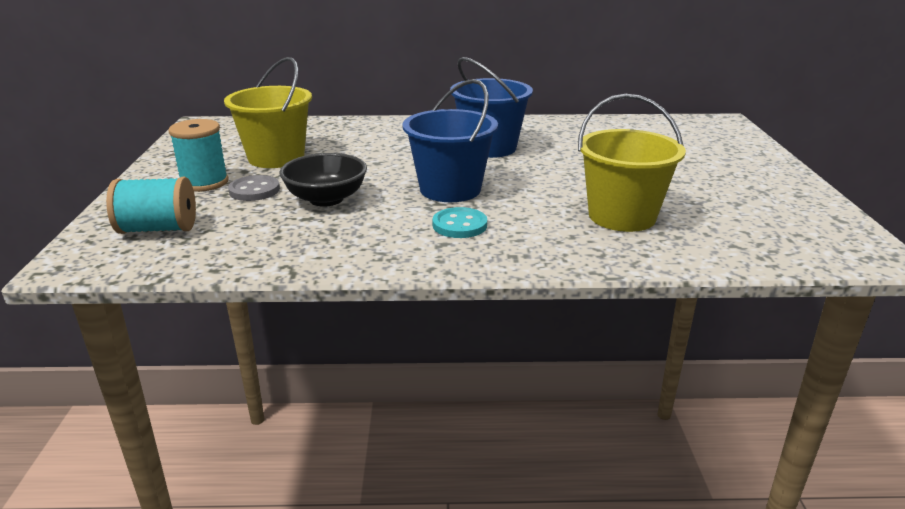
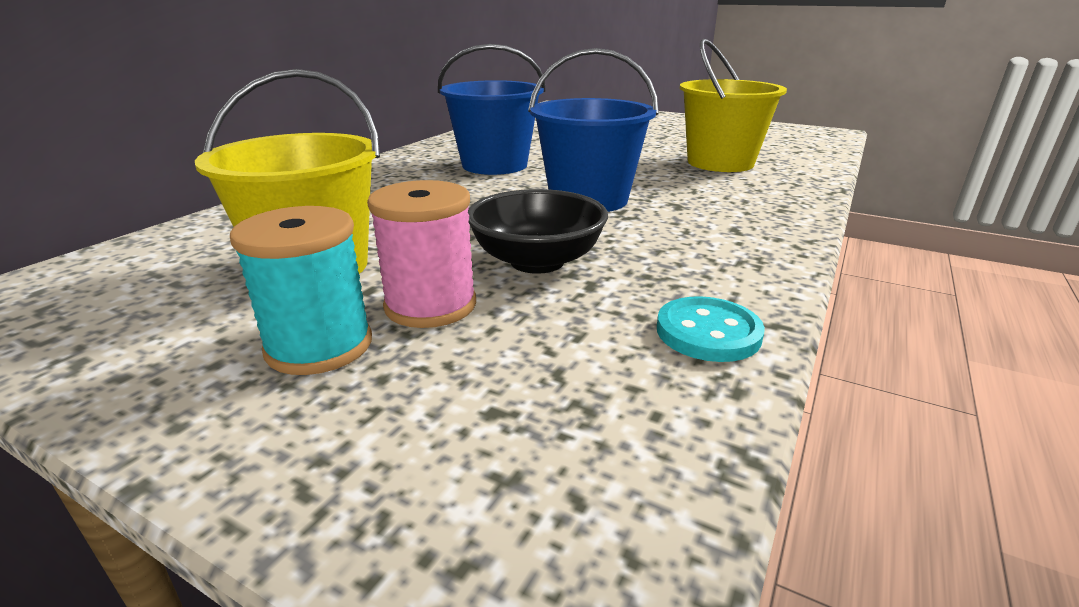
camera: 60 degrees left, 0 degrees up
(158, 229) = (499, 433): turquoise spool -> none
(254, 190) = (430, 305): grey button -> pink spool
(459, 225) = (692, 214): turquoise button -> turquoise button (708, 332)

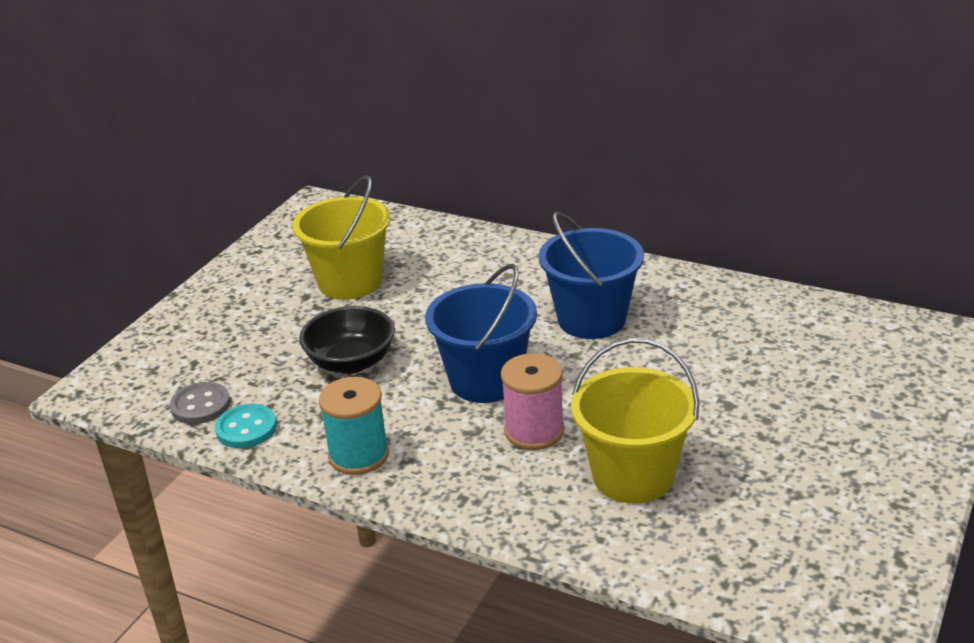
camera: 90 degrees right, 5 degrees up
(319, 346) = (257, 306): turquoise spool -> turquoise spool (358, 455)
(430, 305) = (294, 330): pink spool -> pink spool (534, 431)
(650, 387) = (200, 405): none -> grey button

